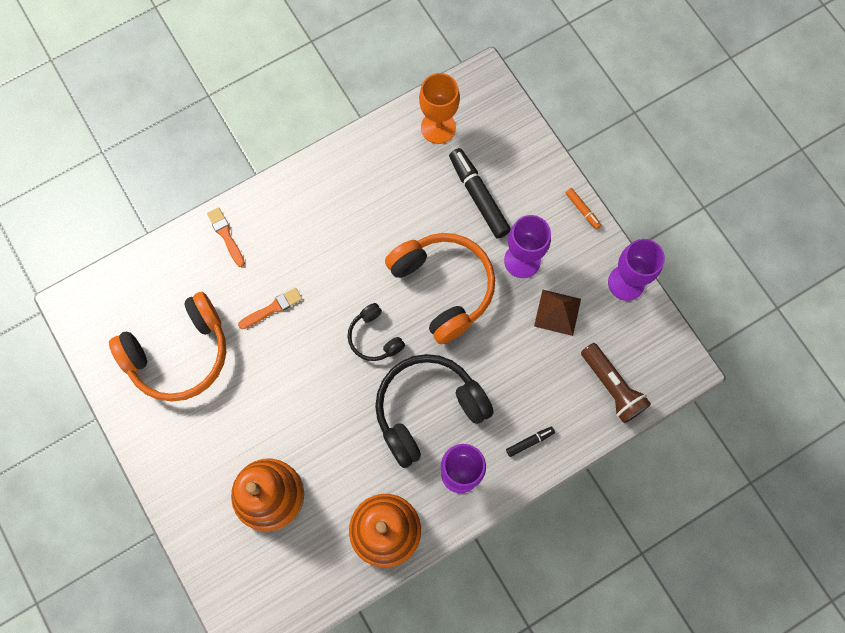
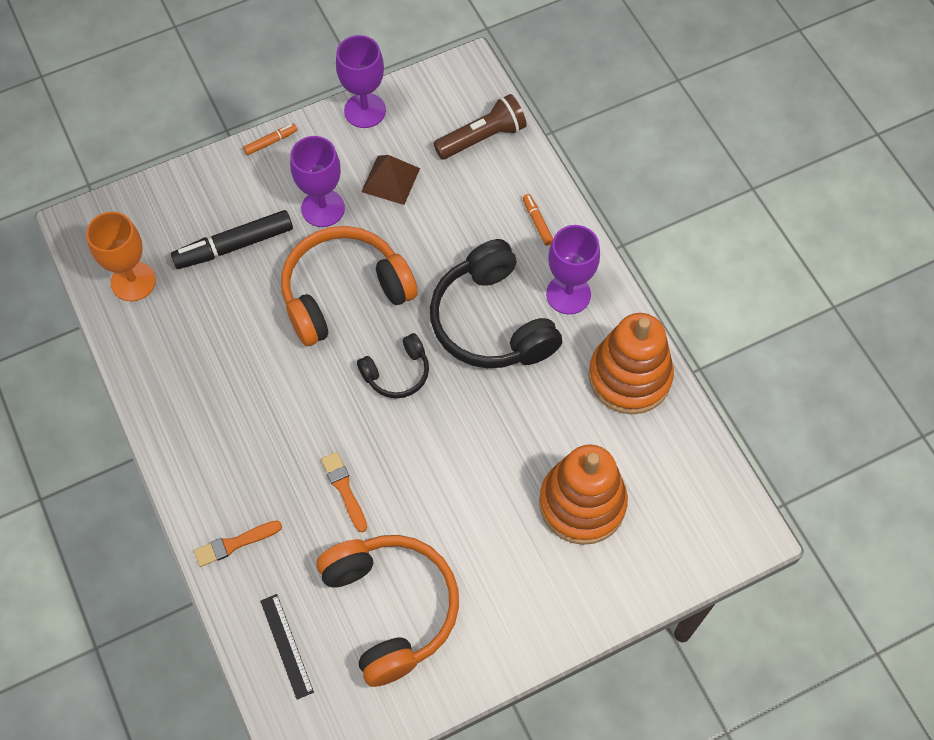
camera: 85 degrees left, 10 degrees down
(150, 282) = (286, 646): none -> black ruler
(529, 442) = (537, 222): black marker -> orange marker

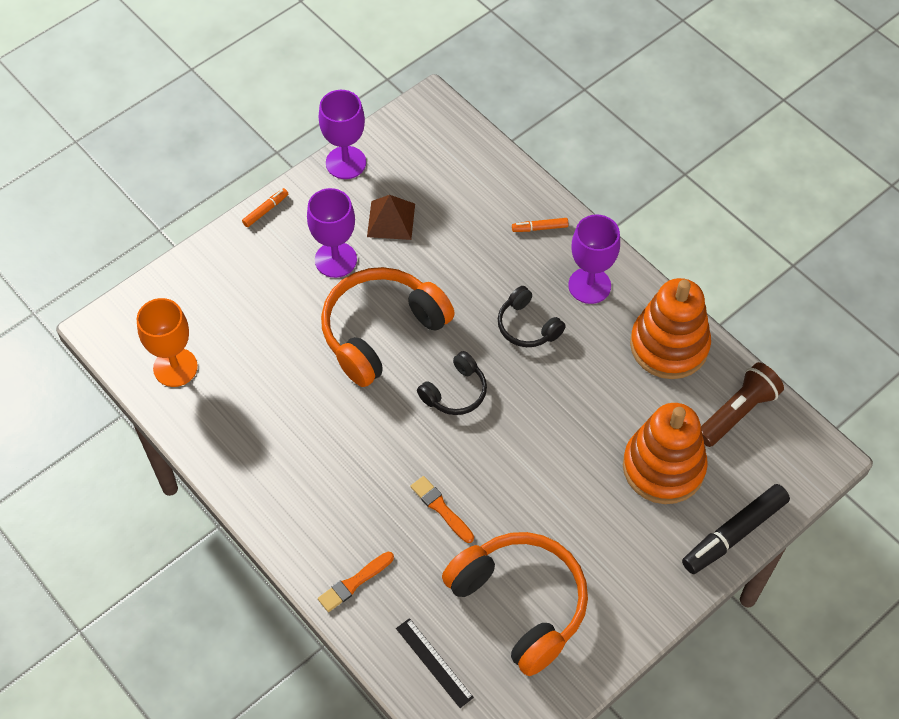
camera: 15 degrees left, 5 degrees down
(234, 246) = (262, 312): black marker -> black marker (734, 533)
(482, 137) = (464, 163): brown flashlight -> brown flashlight (737, 412)
(491, 322) = (527, 326): black headphones -> black headphones, size x0.52
(537, 222) = (540, 228): orange marker -> orange marker turned 60 degrees counterclockwise

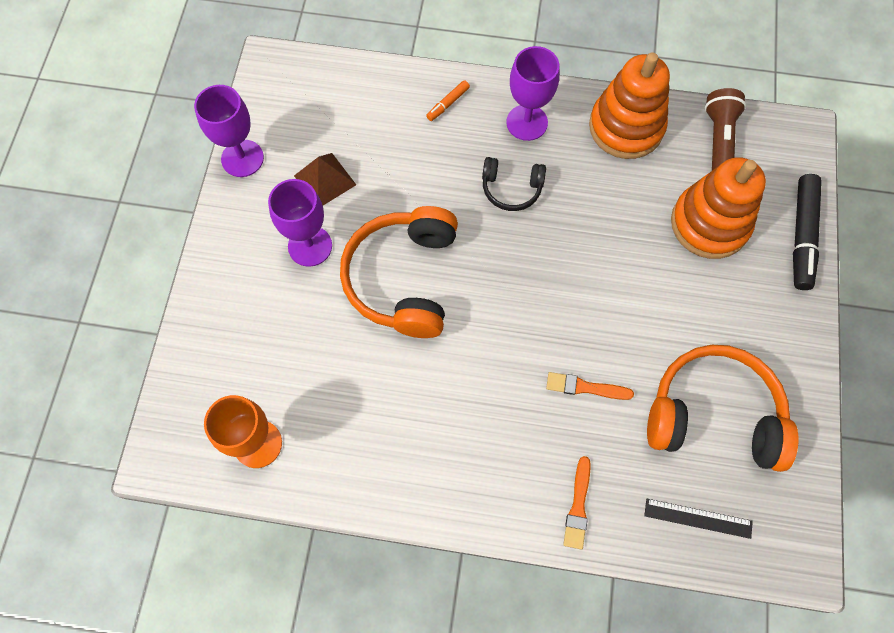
camera: 40 degrees left, 10 degrees up
(265, 210) = (210, 247): orange marker -> none
(455, 392) = (507, 283): black headphones -> none

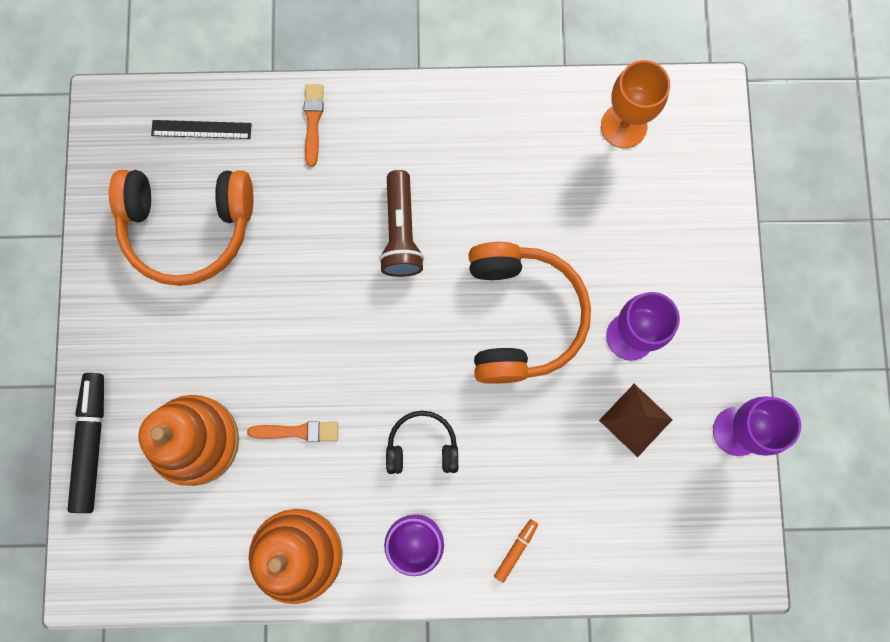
camera: 170 degrees right, 10 degrees up
(585, 387) = (317, 233): orange brush -> orange brush (298, 431)
(718, 142) = (186, 552): brown flashlight -> brown flashlight (401, 232)

